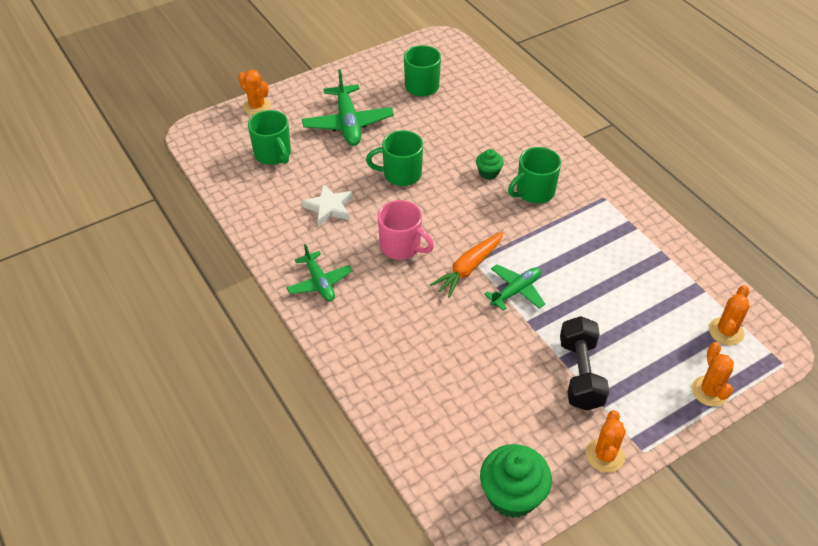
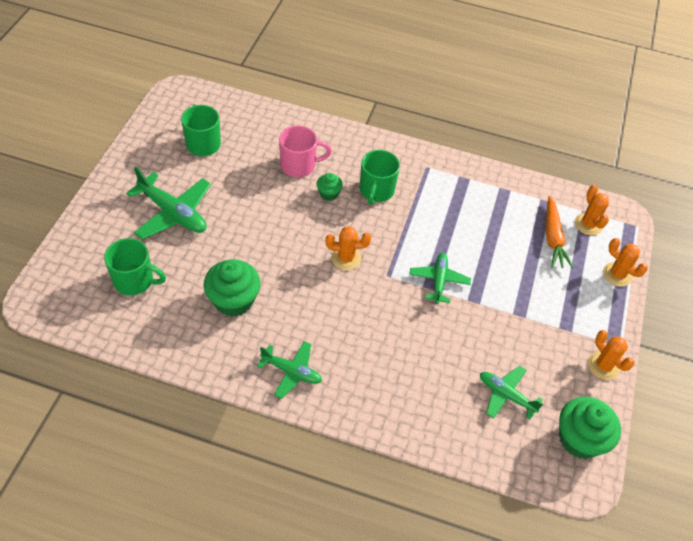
camera: 45 degrees left, 5 degrees up
(257, 106) = (71, 242): orange cactus -> orange cactus (346, 258)
(329, 208) = (233, 300): white star -> green cupcake
(401, 174) = (263, 235): green mug -> none
(401, 246) = (324, 298): pink mug -> pink mug (299, 165)
(468, 268) = (390, 284): orange carrot -> orange carrot (553, 238)
(480, 415) = (506, 395): none -> green plane
(580, 374) = (536, 317): black dumbbell -> none

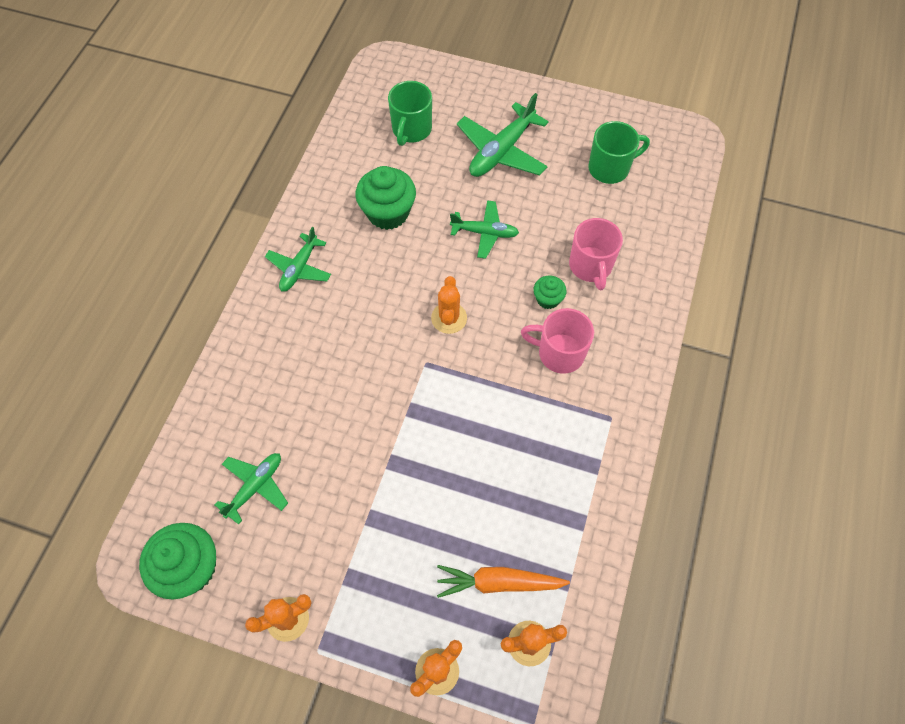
camera: 95 degrees right, 10 degrees up
(376, 191) = (559, 353): green mug -> pink mug
(439, 281) = (419, 421): green plane -> green plane (484, 233)

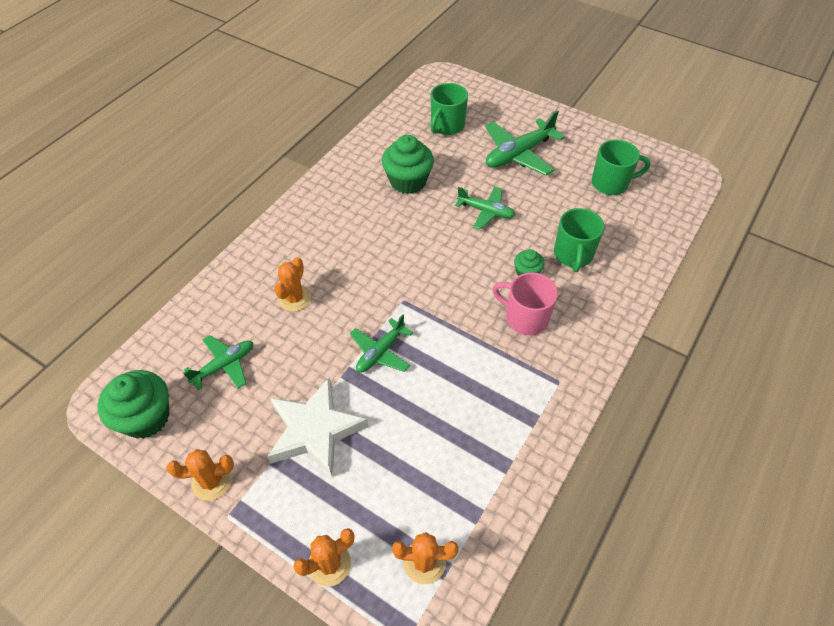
camera: 15 degrees right, 10 degrees down
(299, 268) = (321, 208): green plane -> green plane (380, 352)
(377, 535) = (315, 430): none -> white star
(449, 318) = (434, 270): orange cactus -> orange cactus (294, 298)
(498, 582) = (412, 499): orange carrot -> none
(590, 266) = (573, 255): pink mug -> green mug

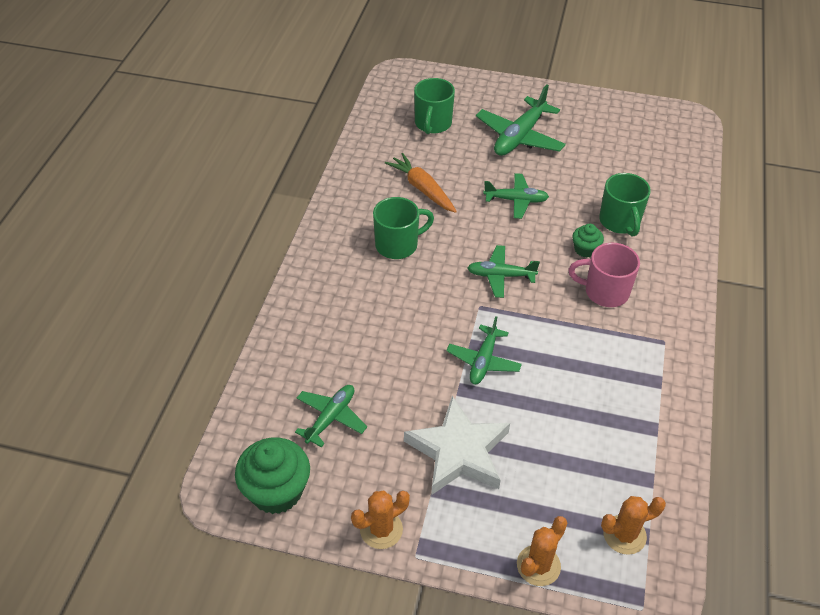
camera: 20 degrees left, 5 degrees down
(294, 298) = (367, 333): orange cactus -> none
(408, 181) = (422, 189): green cupcake -> orange carrot
(436, 277) = (500, 276): none -> green plane
(611, 183) = (622, 145): green mug -> green mug (398, 245)

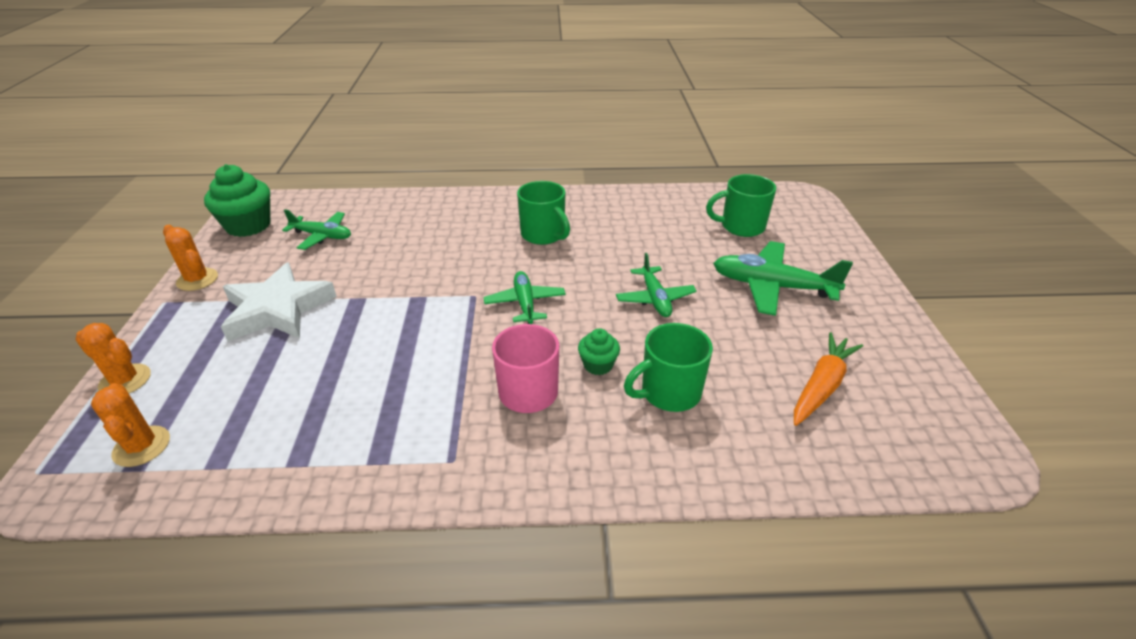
camera: 75 degrees right, 10 degrees down
(422, 189) = (633, 236): orange carrot -> orange carrot (821, 386)
(483, 361) = (396, 308): green plane -> none

